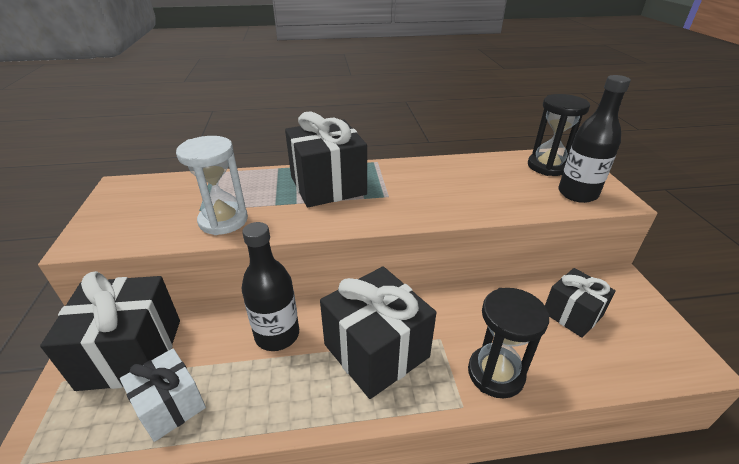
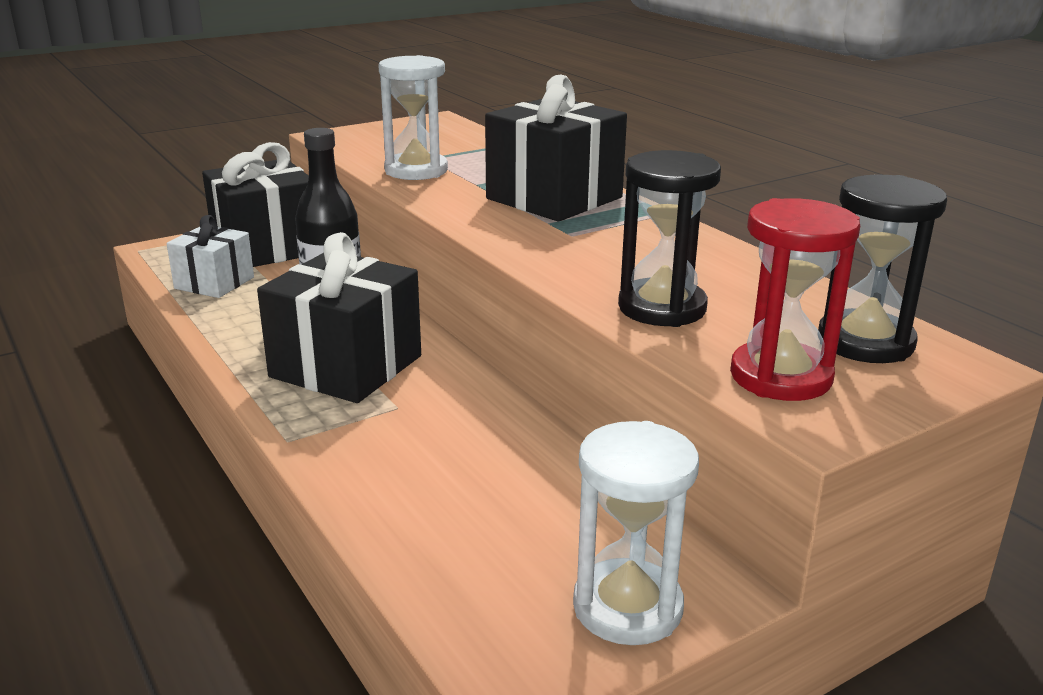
camera: 65 degrees right, 10 degrees down
(495, 373) = (357, 458): black hourglass -> black hourglass (662, 308)
(572, 314) = (543, 522): black gift -> none
(577, 194) = (780, 377): black bottle -> red hourglass
(638, 308) = (627, 607): none -> white hourglass

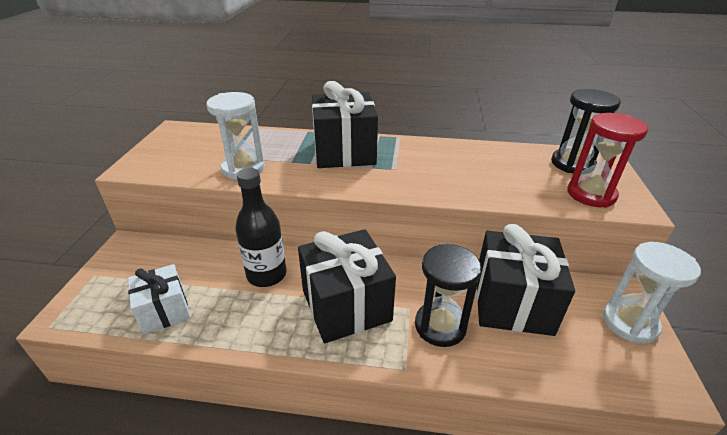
camera: 50 degrees left, 10 degrees up
(266, 248) = (149, 265): black gift -> black gift (512, 303)
(662, 308) = (503, 187): black hourglass -> black hourglass (440, 326)

